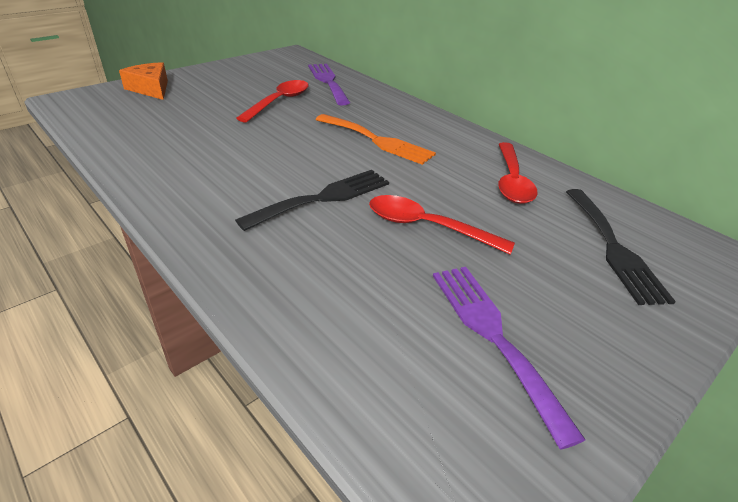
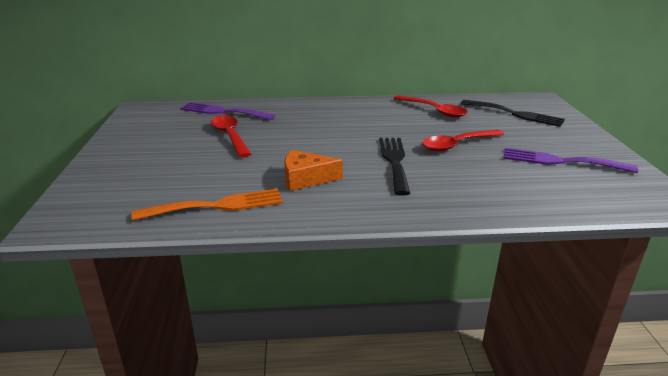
camera: 50 degrees left, 10 degrees down
(151, 89) = (106, 177): orange cheese -> orange cheese (305, 178)
(377, 140) = (341, 125): orange fork -> orange fork (217, 206)

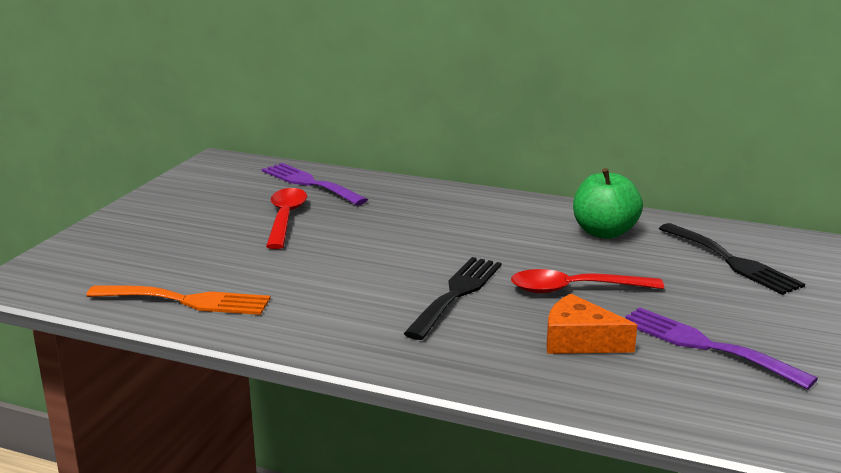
camera: 25 degrees right, 5 degrees down
(305, 178) = (318, 291): orange cheese -> orange cheese (579, 340)
(433, 110) = (604, 232): red spoon -> green apple

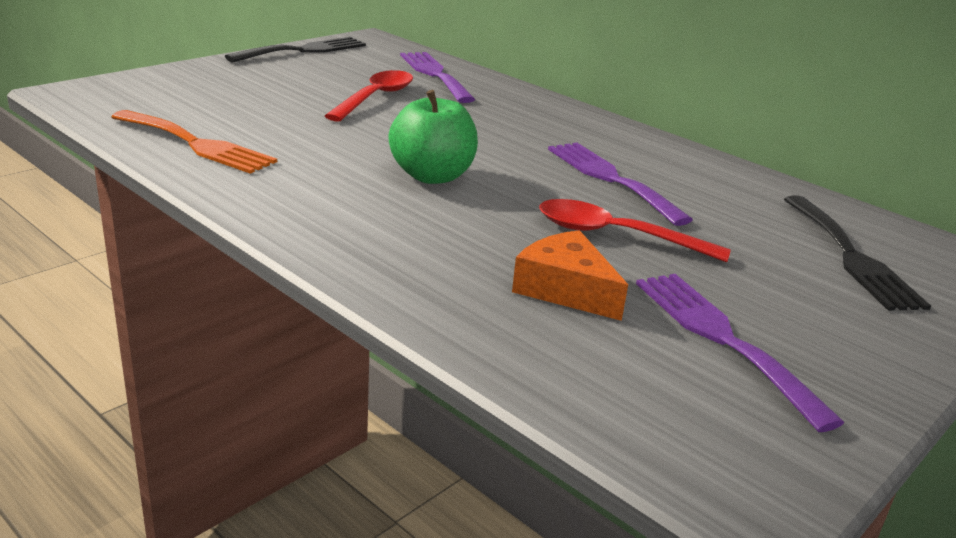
camera: 20 degrees right, 5 degrees up
(456, 294) = (474, 206): black fork -> black fork (303, 50)
(530, 244) = (610, 179): none -> purple fork
(604, 232) = (712, 188): green apple -> green apple (432, 176)

